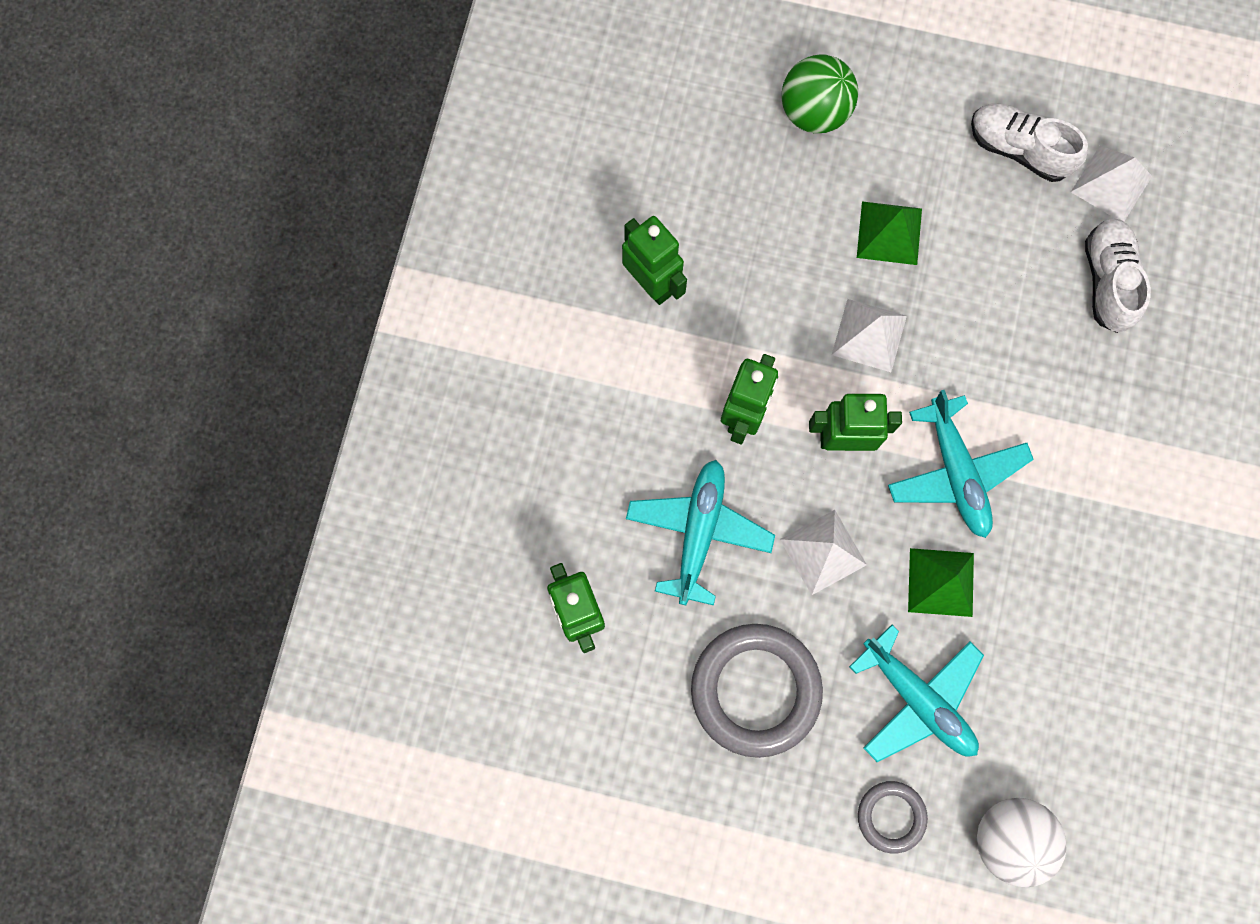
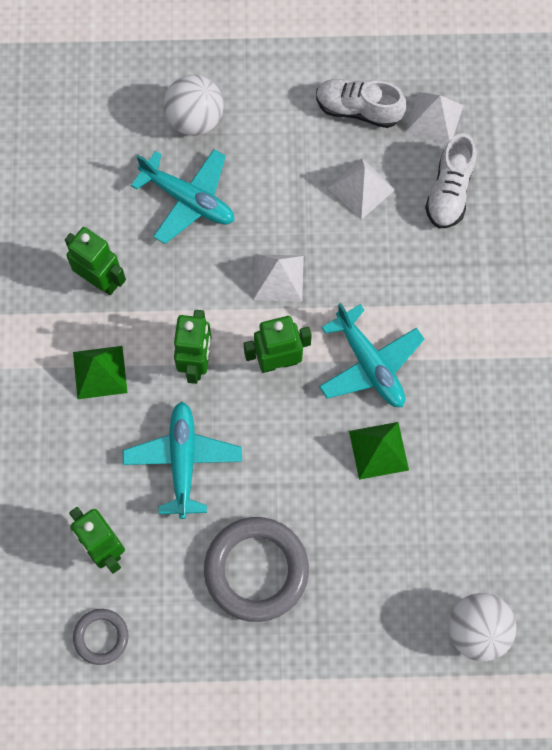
camera: 15 degrees left, 5 degrees down
(814, 112) = (195, 119): green ball -> white ball
(823, 552) = (283, 451): white pyramid -> white pyramid (361, 188)
(889, 233) = (275, 196): green pyramid -> green pyramid (100, 372)
(891, 816) = (384, 638): grey ring -> grey ring (101, 637)
(917, 699) = (382, 544): turquoise plane -> turquoise plane (188, 200)
(1107, 281) = (449, 191): white shoe -> white shoe turned 150 degrees counterclockwise

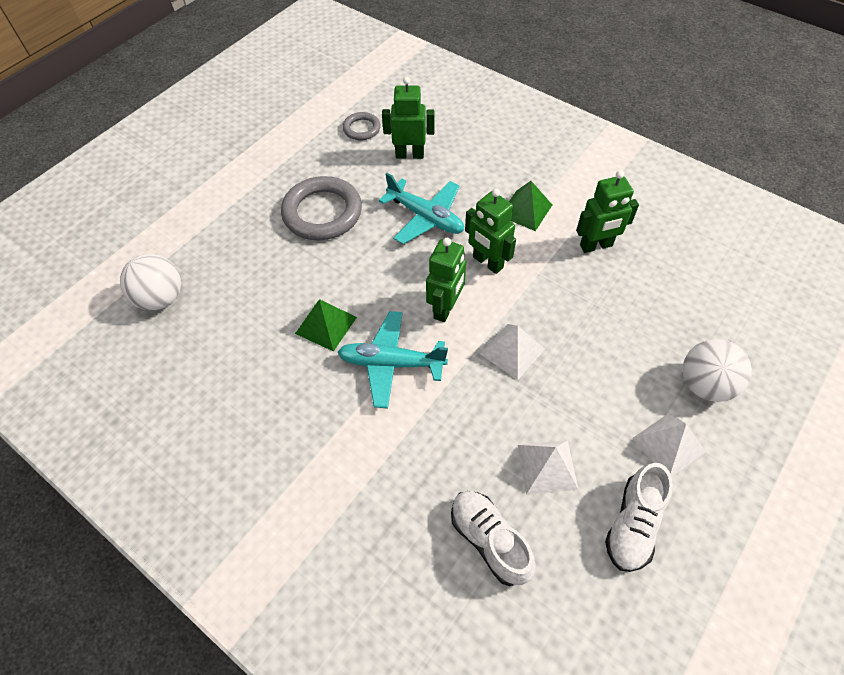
camera: 130 degrees right, 15 degrees down
(188, 200) = (626, 334): turquoise plane -> none
(358, 109) = (633, 524): white shoe -> white shoe turned 150 degrees clockwise
(434, 118) = (577, 590): white pyramid -> white pyramid (669, 444)

